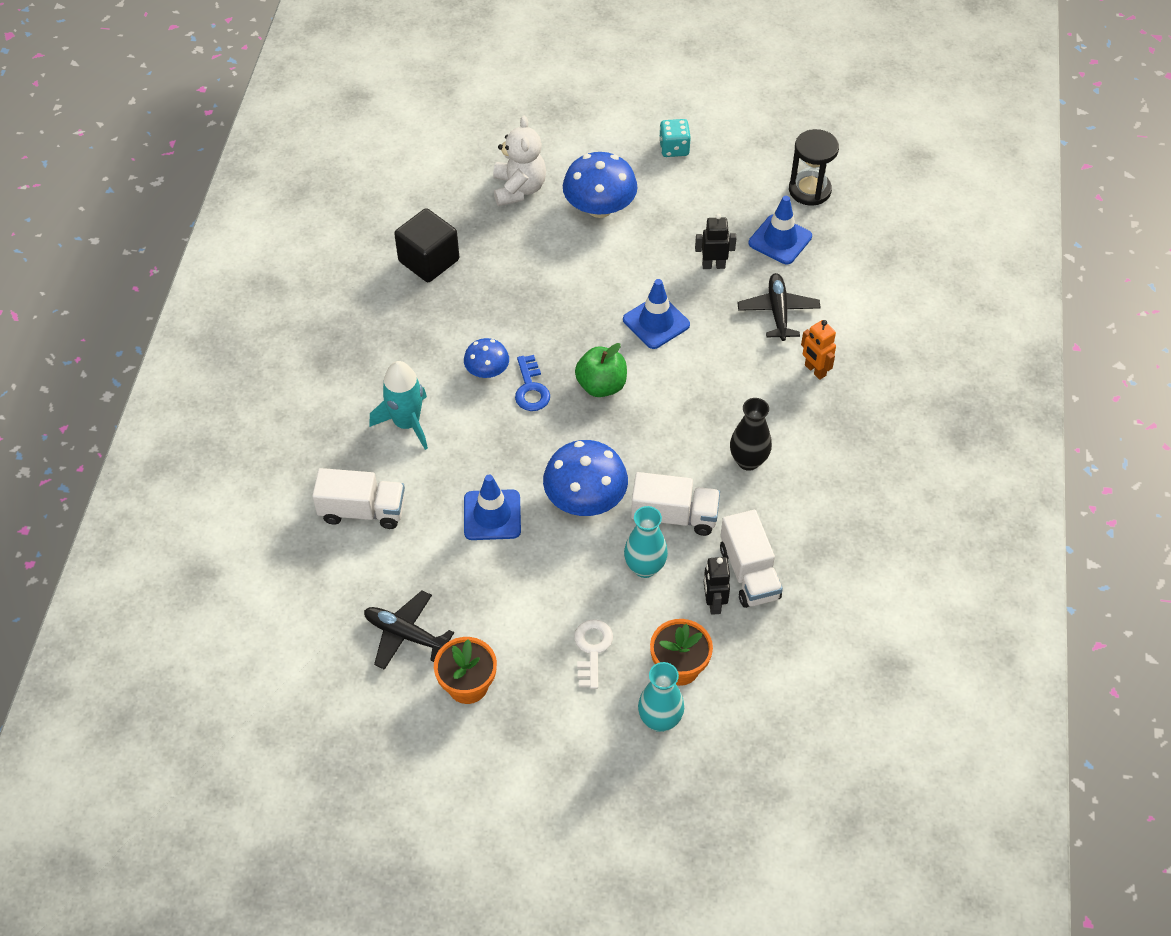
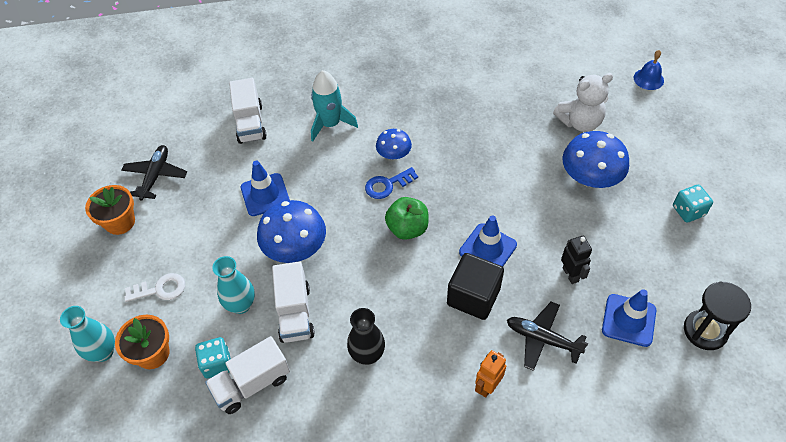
camera: 75 degrees right, 0 degrees up
(429, 260) = (481, 92): black cube -> black cube (473, 296)
(484, 109) = (648, 79): none -> blue bell
(713, 603) = (217, 363): black robot -> turquoise dice
(778, 311) = (542, 339): black plane -> black plane turned 135 degrees counterclockwise

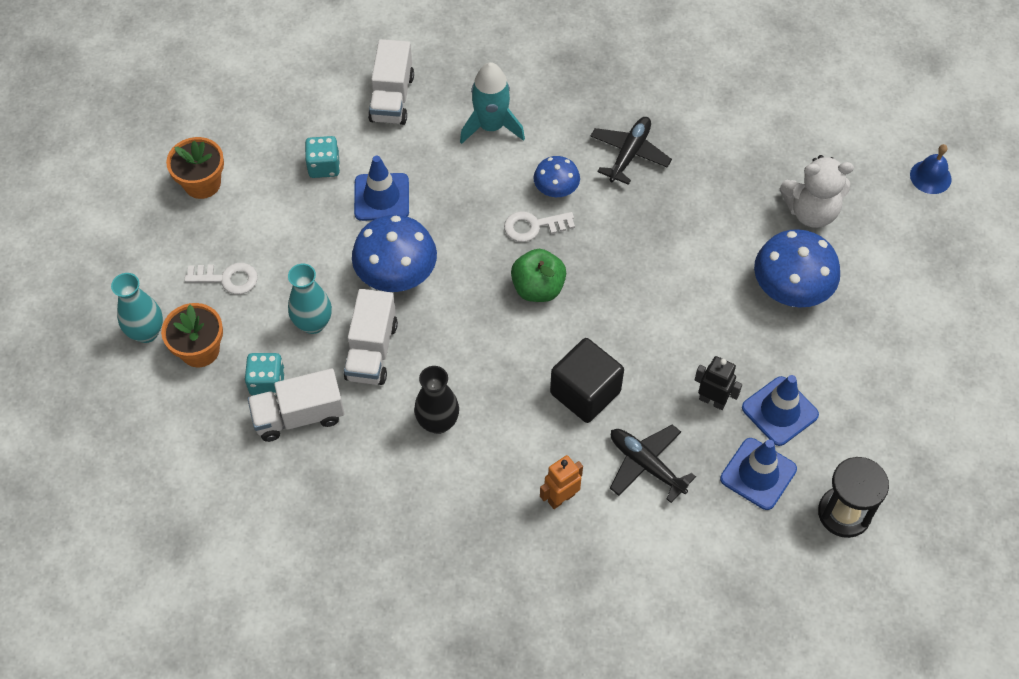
camera: 15 degrees right, 5 degrees up
(155, 176) = (258, 136): black plane -> black plane (629, 154)
(387, 185) = (533, 226): blue key -> white key
(488, 248) = (625, 340): blue traffic cone -> blue traffic cone (779, 411)
(570, 274) = (712, 400): black robot -> black robot turned 60 degrees counterclockwise
(688, 211) = (895, 366): turquoise dice -> turquoise dice (324, 166)

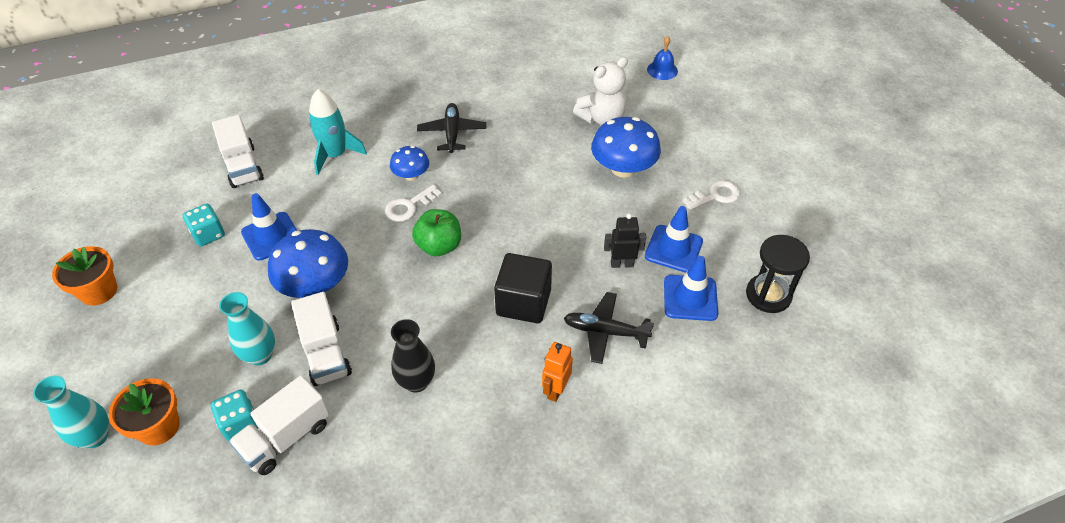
camera: 30 degrees left, 10 degrees down
(227, 278) = (159, 355): white key -> white key (715, 196)

